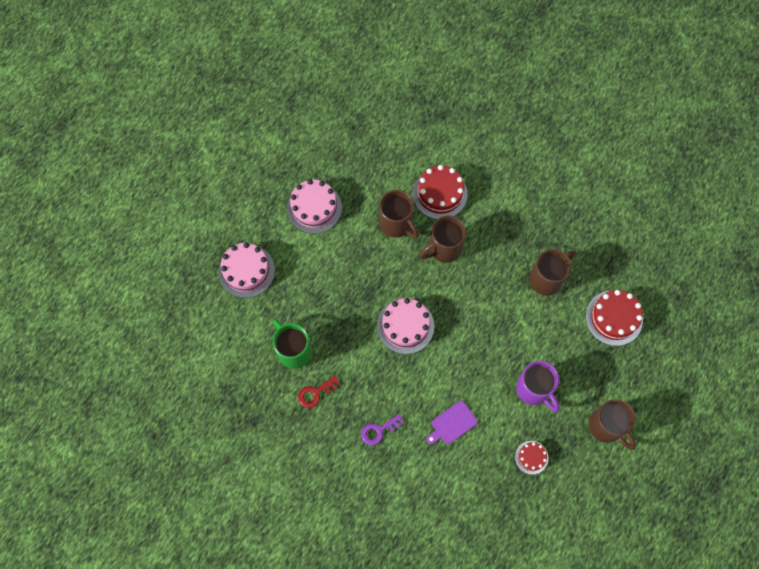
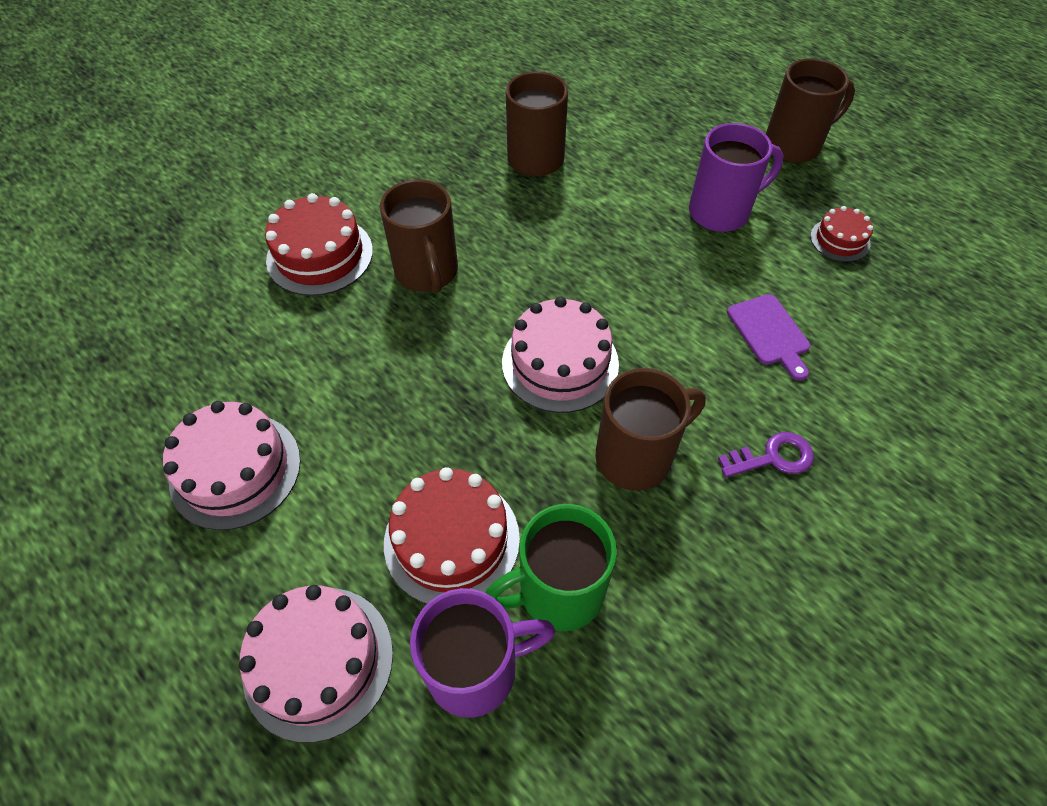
camera: 75 degrees left, 15 degrees down
(256, 327) = (476, 669): none -> purple mug
(315, 393) = (671, 565): red key -> none
(378, 430) = (772, 457): purple key -> purple key turned 90 degrees counterclockwise
(396, 224) = (346, 331): brown mug -> brown mug (636, 457)
(614, 318) = (621, 103): red cake -> red cake (451, 540)

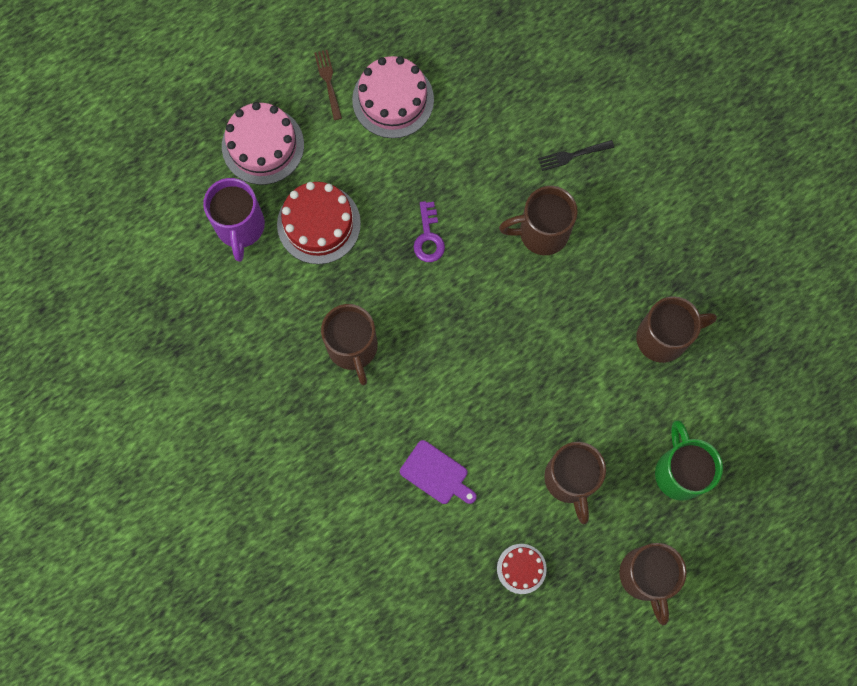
camera: 100 degrees right, 20 degrees up
(200, 571) = (328, 82): none -> brown fork
(320, 255) = (573, 155): red cake -> black fork
(558, 591) = (274, 279): green mug -> green mug (679, 471)
(560, 363) = (438, 314): pink cake -> none
(721, 212) = (570, 480): purple mug -> brown mug
(770, 333) = (436, 474): purple cutting board -> purple cutting board turned 135 degrees counterclockwise
(772, 457) = (334, 437): purple key -> purple key (428, 237)

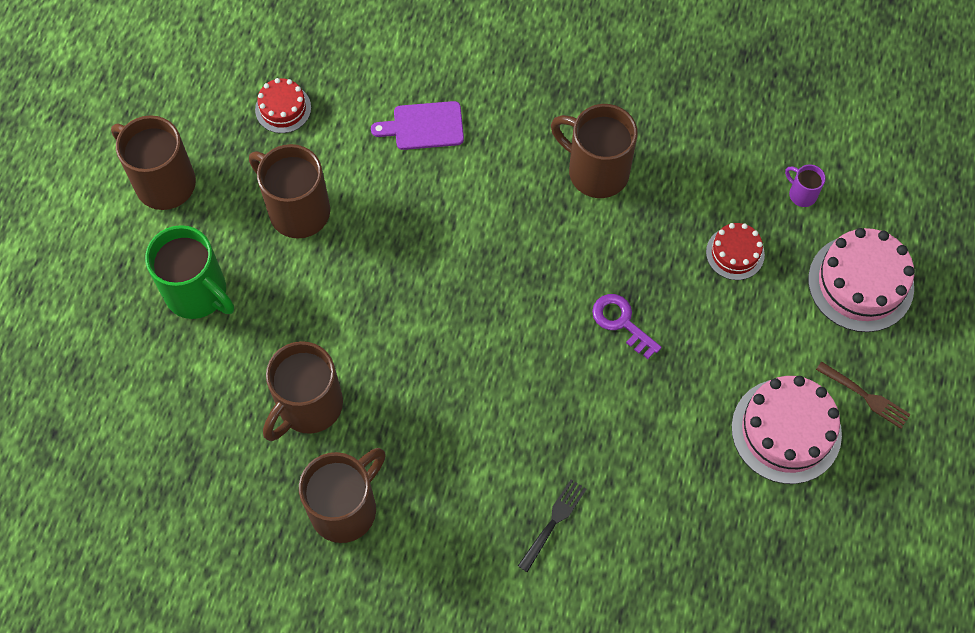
camera: 140 degrees right, 10 degrees down
(240, 227) = (801, 194): purple mug -> purple mug, size x0.46
(318, 224) = (735, 253): red cake -> red cake, size x0.56
(541, 232) = (516, 415): brown mug -> brown mug (345, 508)

